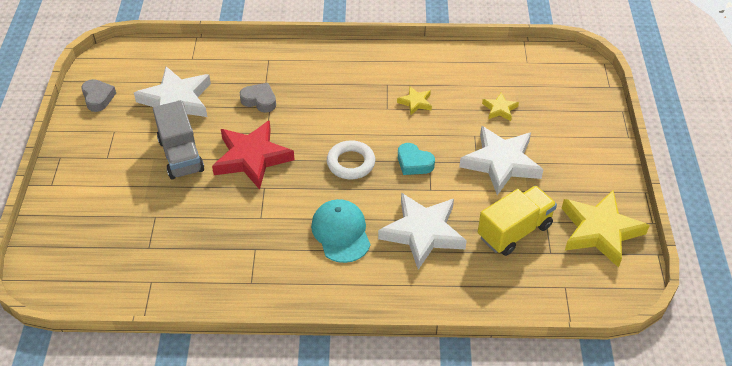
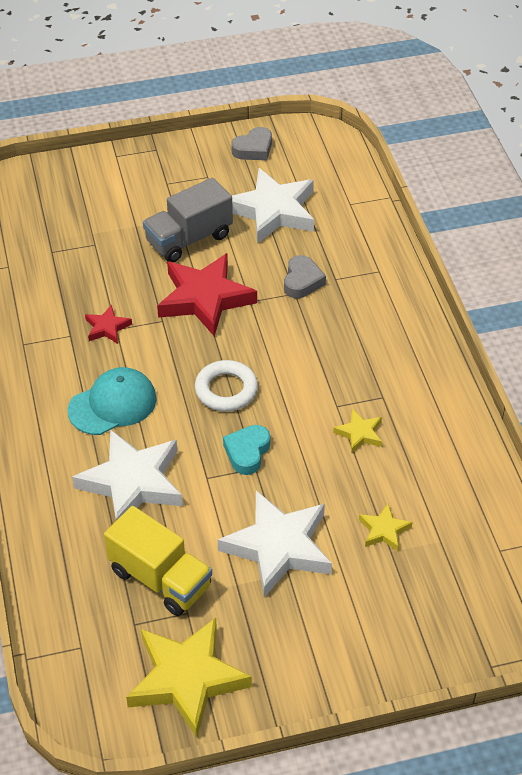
camera: 75 degrees right, 0 degrees up
(256, 223) = (107, 327): none -> red star

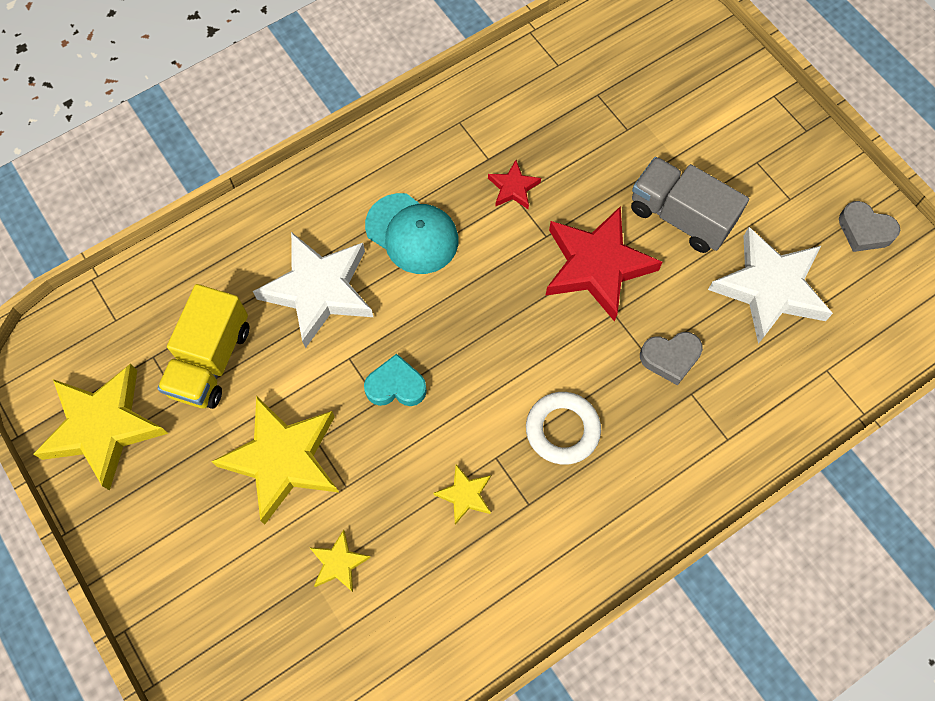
camera: 70 degrees right, 20 degrees up
(226, 390) = (474, 335): white ring -> white ring (562, 430)
(278, 547) = (283, 459): white star -> yellow star

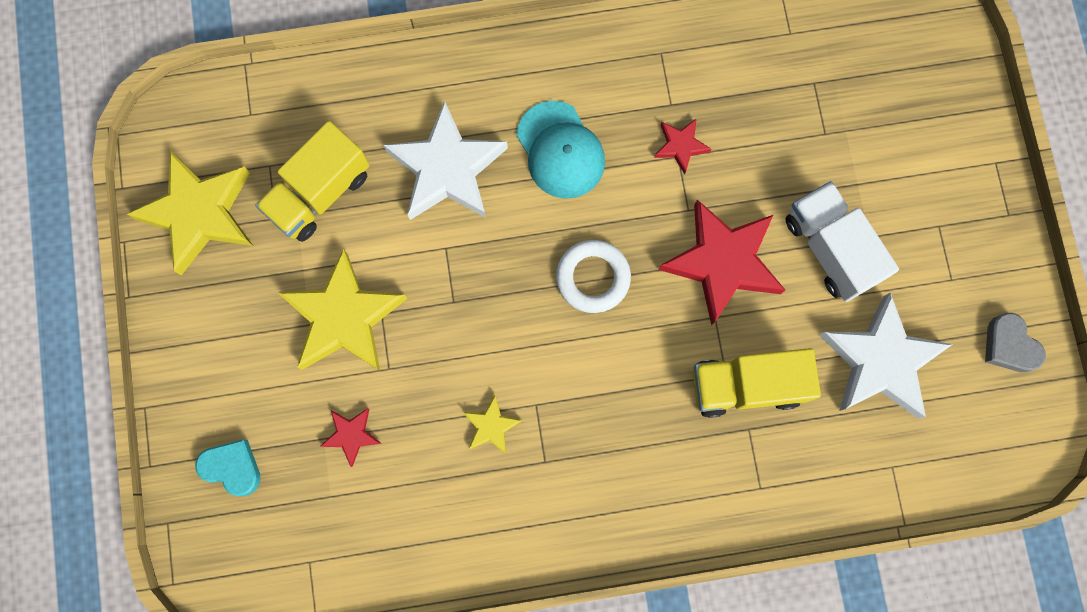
camera: 25 degrees right, 10 degrees up
(338, 563) = (351, 435): yellow star -> red star
(396, 386) = (476, 294): turquoise heart -> turquoise heart (232, 467)
(562, 430) = (609, 407): white ring -> white ring (593, 277)
(670, 358) = (746, 385): grey heart -> yellow truck
(680, 217) = (830, 249): grey truck -> white truck

